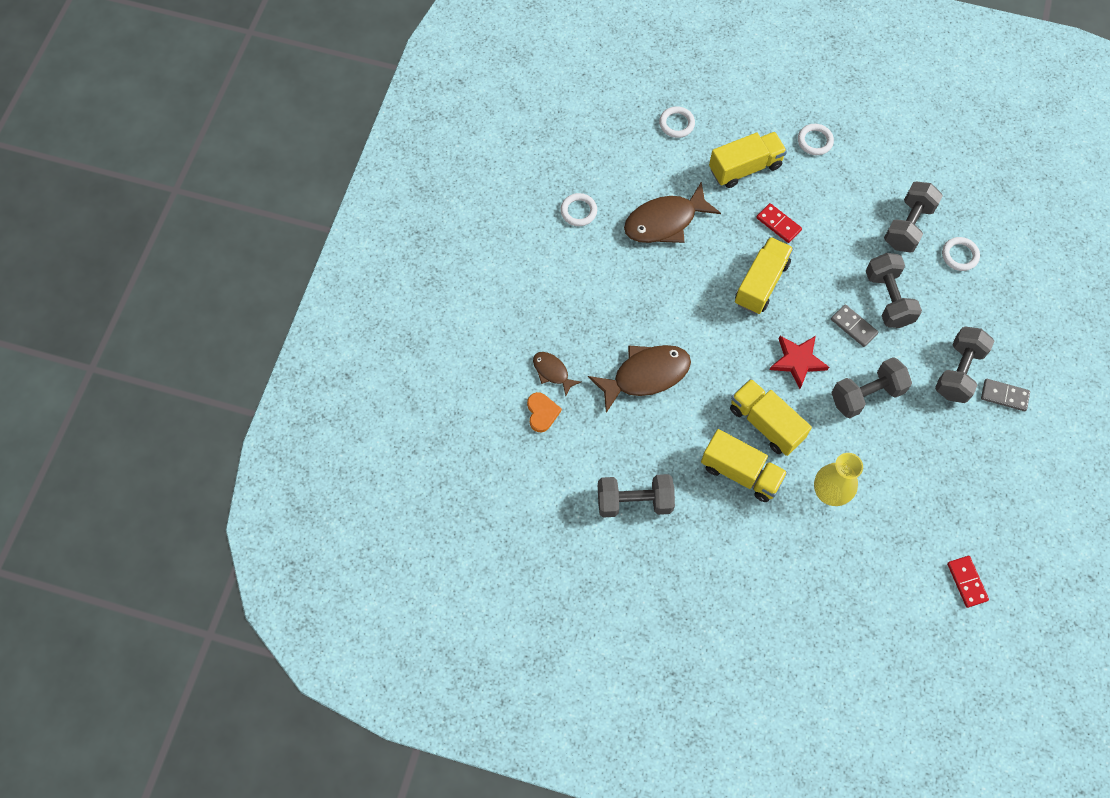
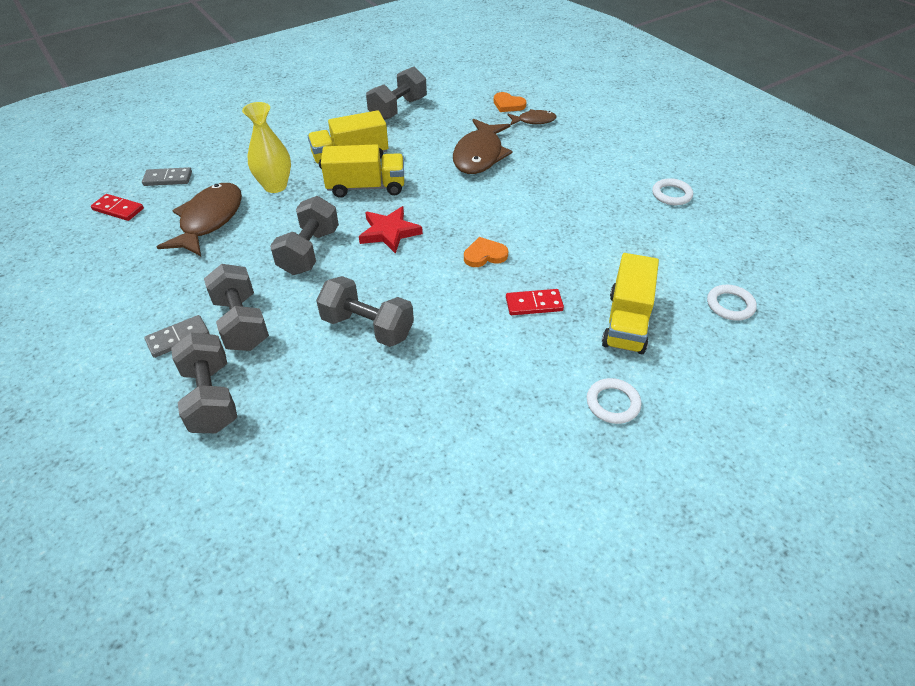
camera: 130 degrees right, 20 degrees down
(665, 221) = (612, 235): brown fish -> brown fish (209, 220)
(761, 283) = (484, 255): yellow truck -> orange heart
(853, 326) = (373, 285): grey domino -> grey domino (168, 179)
(908, 226) = (422, 405): grey dumbbell -> grey dumbbell (211, 398)
(959, 255) = (338, 423): white ring -> none

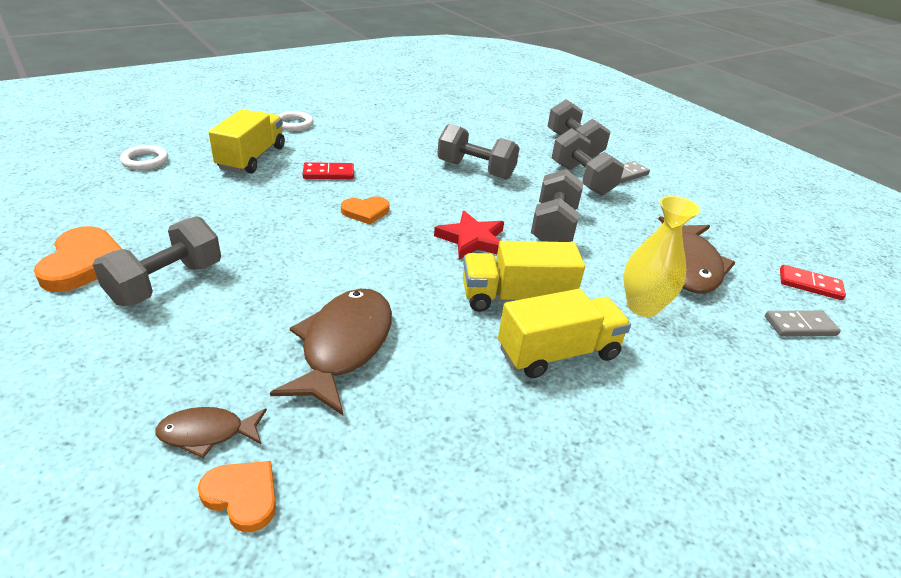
camera: 175 degrees right, 10 degrees down
(398, 109) = (503, 486): grey dumbbell -> grey dumbbell (166, 283)
(671, 194) = (83, 263): white ring -> orange heart

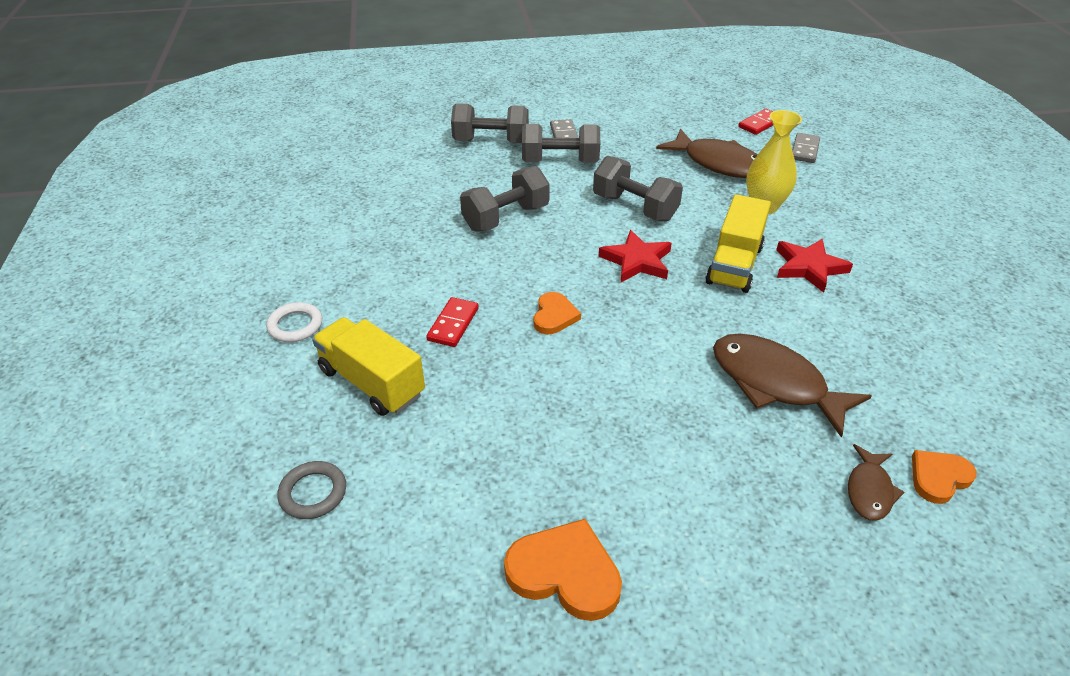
camera: 60 degrees left, 5 degrees up
(145, 161) = (313, 493): white ring -> grey ring
(166, 283) = (634, 497): grey dumbbell -> none
(558, 353) = (809, 267): yellow truck -> red star

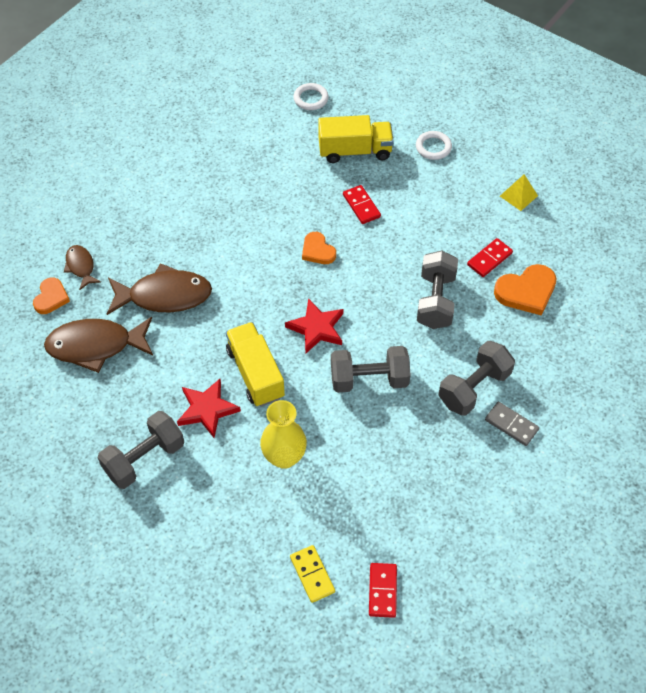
camera: 135 degrees right, 15 degrees up
(309, 237) = (518, 196): none -> yellow pyramid
(313, 493) = (311, 99): grey ring -> white ring
(416, 214) = (489, 259): none -> red domino
(491, 142) = (550, 369): grey dumbbell -> grey dumbbell (144, 459)
(565, 573) = (182, 143): orange heart -> orange heart (526, 291)
(718, 163) = (362, 488): brown fish -> brown fish (96, 346)
(804, 150) = (312, 574): grey domino -> yellow domino

